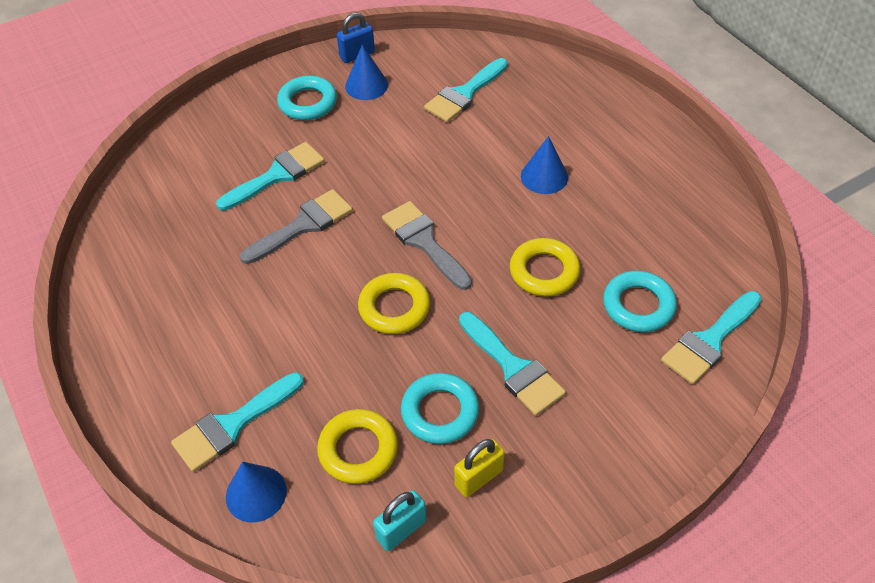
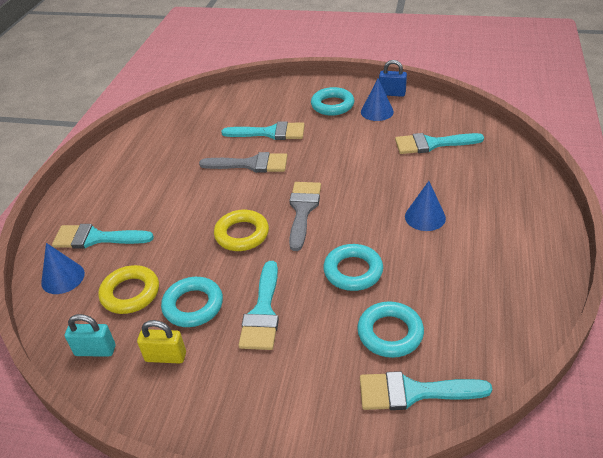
camera: 45 degrees right, 10 degrees down
(544, 271) = (353, 271): yellow ring -> turquoise ring

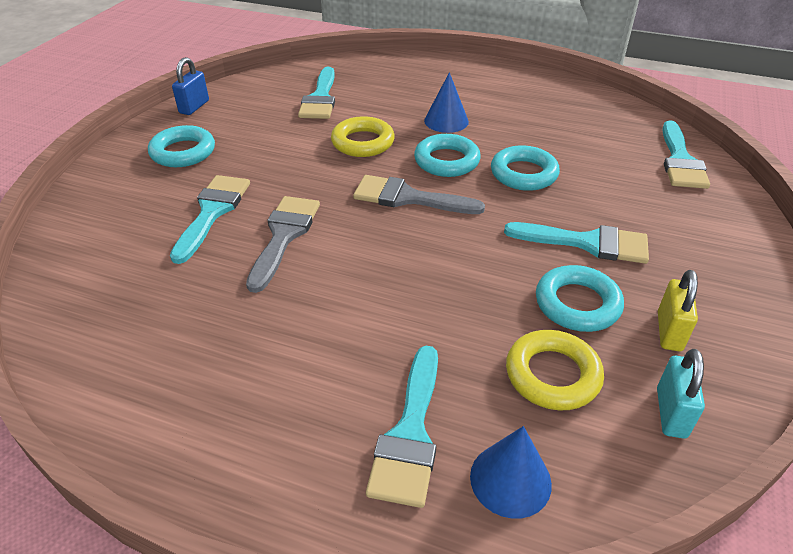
camera: 85 degrees left, 0 degrees up
(242, 234) = (442, 253): yellow ring -> yellow ring (363, 142)
(377, 111) = (227, 122): blue cone -> none
(390, 333) = (611, 163): turquoise ring -> turquoise ring (446, 161)

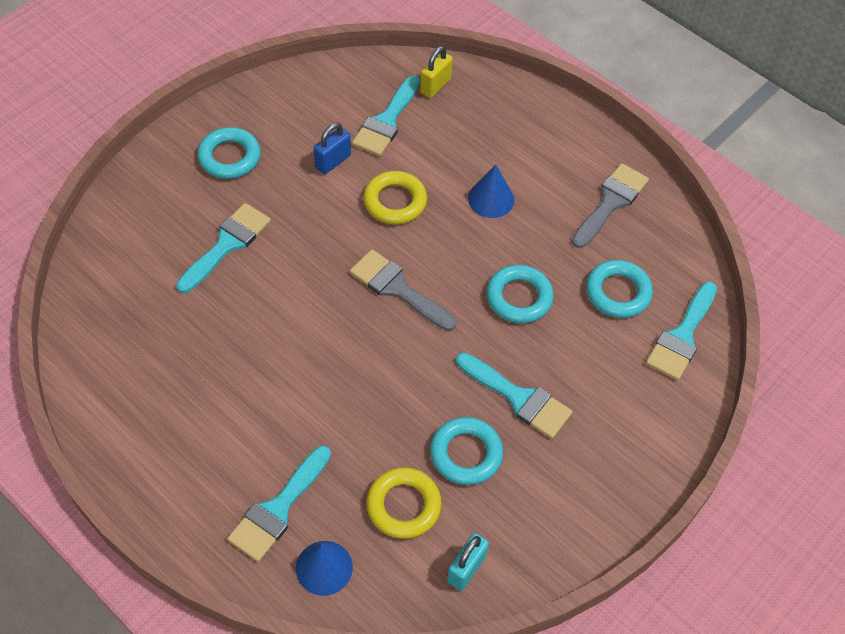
camera: 20 degrees right, 15 degrees up
(194, 107) = (262, 93): blue padlock -> blue padlock (333, 161)
(284, 236) = (273, 294): grey brush -> grey brush (610, 203)
(446, 161) = (458, 255): turquoise ring -> turquoise ring (618, 292)
(669, 331) = (519, 506): yellow padlock -> yellow padlock (435, 86)

